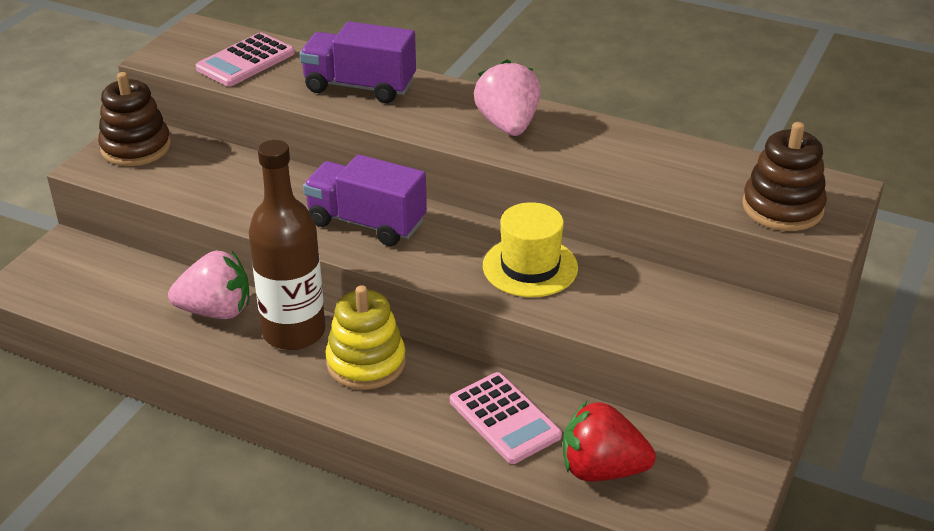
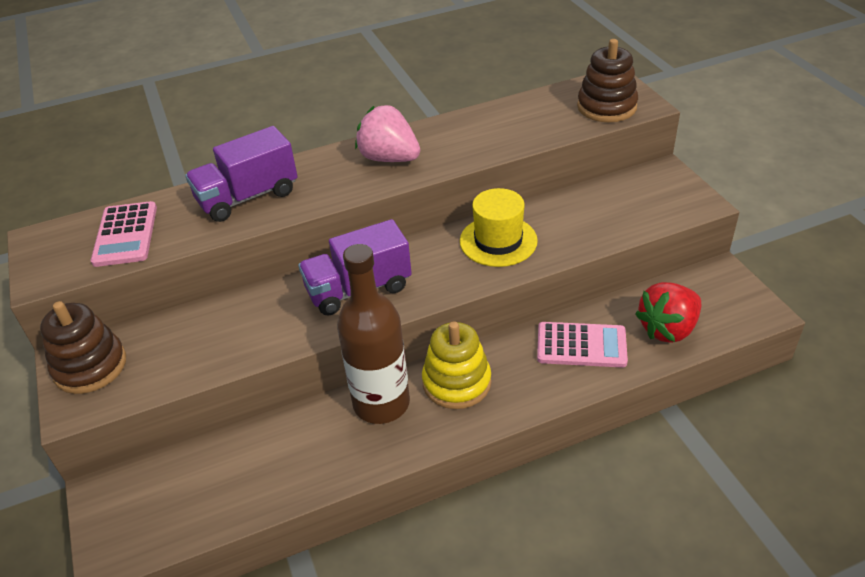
camera: 45 degrees left, 5 degrees up
(216, 311) = (306, 435): pink strawberry -> none

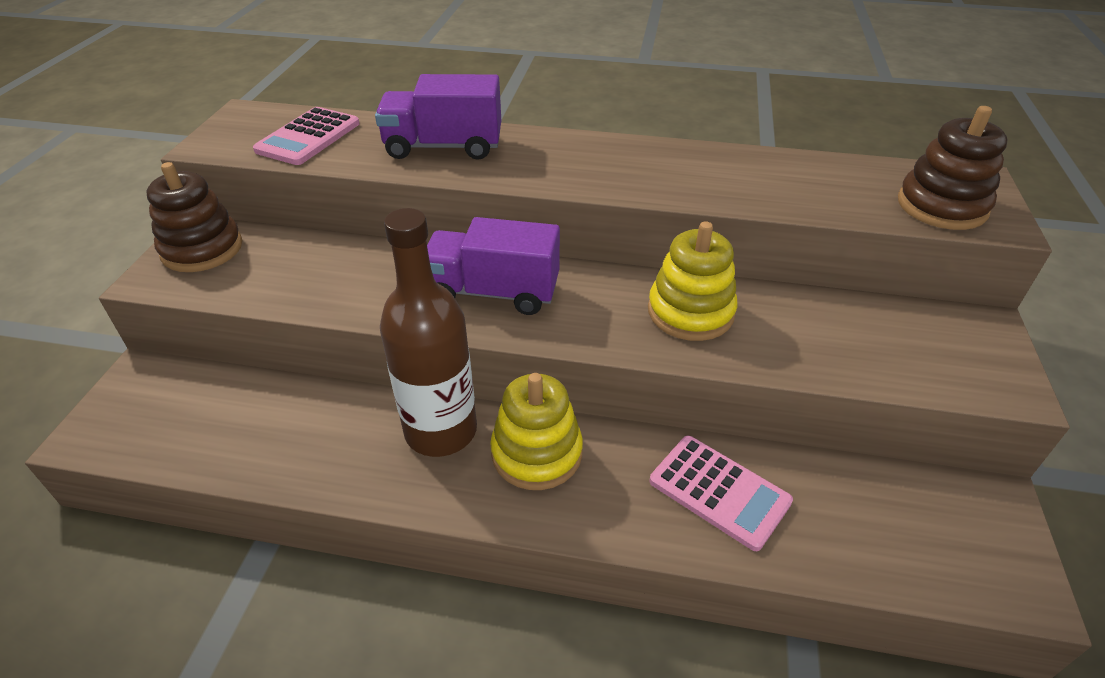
camera: 30 degrees right, 0 degrees up
(389, 158) = (618, 164): pink strawberry -> none
(498, 241) = (690, 312): yellow hat -> yellow stacking toy
(668, 329) = (855, 534): red strawberry -> none

